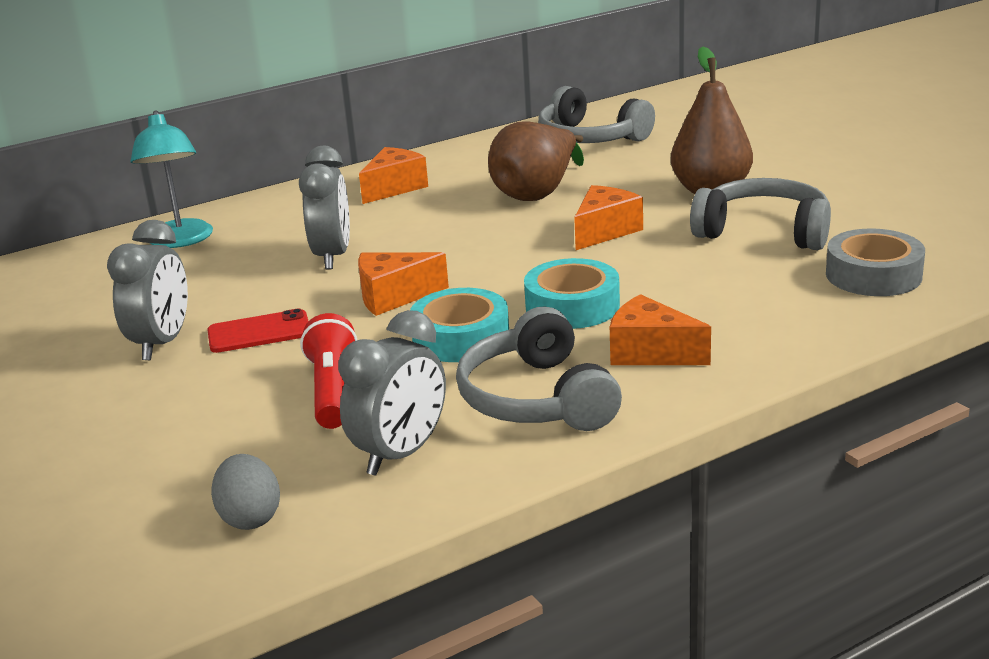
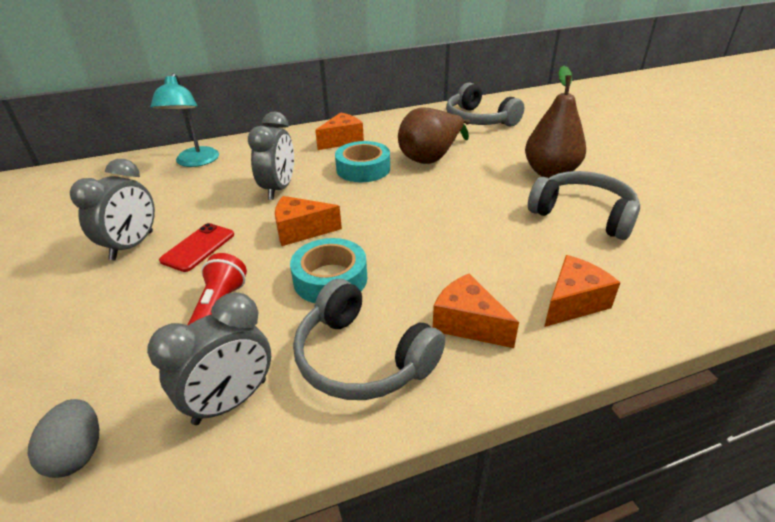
camera: 10 degrees right, 10 degrees up
(259, 332) = (198, 247): red phone -> red phone turned 60 degrees counterclockwise
(537, 398) = (362, 358): grey headphones -> grey headphones turned 45 degrees counterclockwise
(572, 306) = (422, 262): turquoise tape -> turquoise tape (363, 169)
(605, 231) = (466, 196): orange cheese -> orange cheese (573, 303)
(873, 275) = (666, 272): grey tape -> none

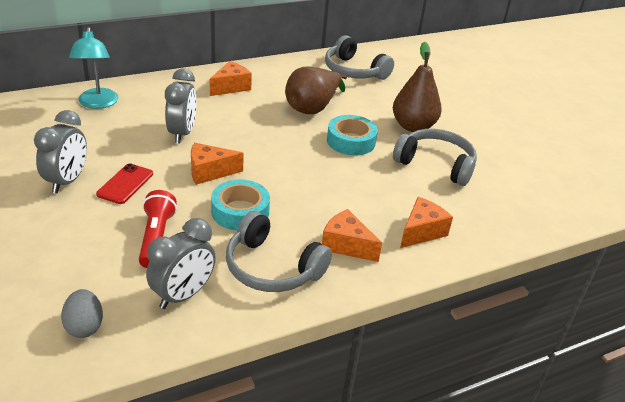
camera: 10 degrees left, 0 degrees up
(363, 169) = (254, 117): turquoise tape -> turquoise tape (351, 141)

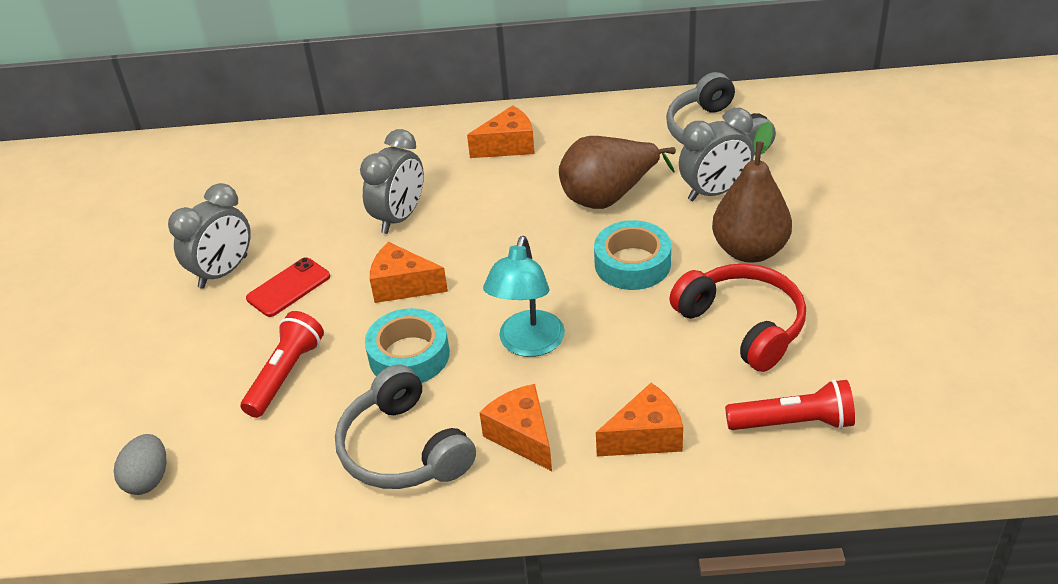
camera: 30 degrees right, 5 degrees up
(97, 103) = (316, 155): turquoise lamp -> turquoise lamp (528, 344)
(183, 295) = (275, 463): grey clock -> grey clock (714, 192)
(435, 164) = (742, 325): grey headphones -> red headphones
(497, 209) = (793, 423): none -> red flashlight

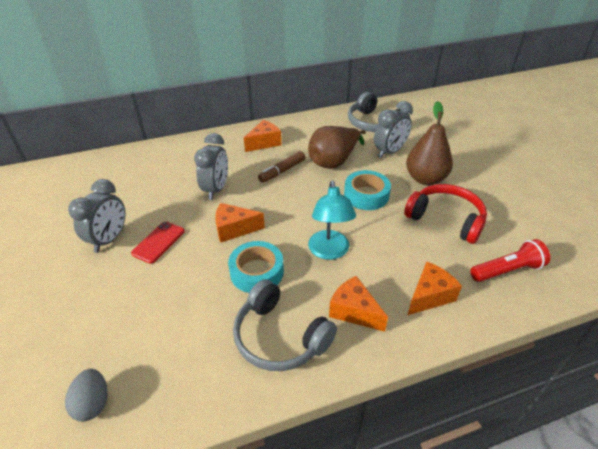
camera: 20 degrees left, 0 degrees up
(285, 374) = (176, 300): red flashlight -> none
(515, 201) = (282, 171): none -> brown marker

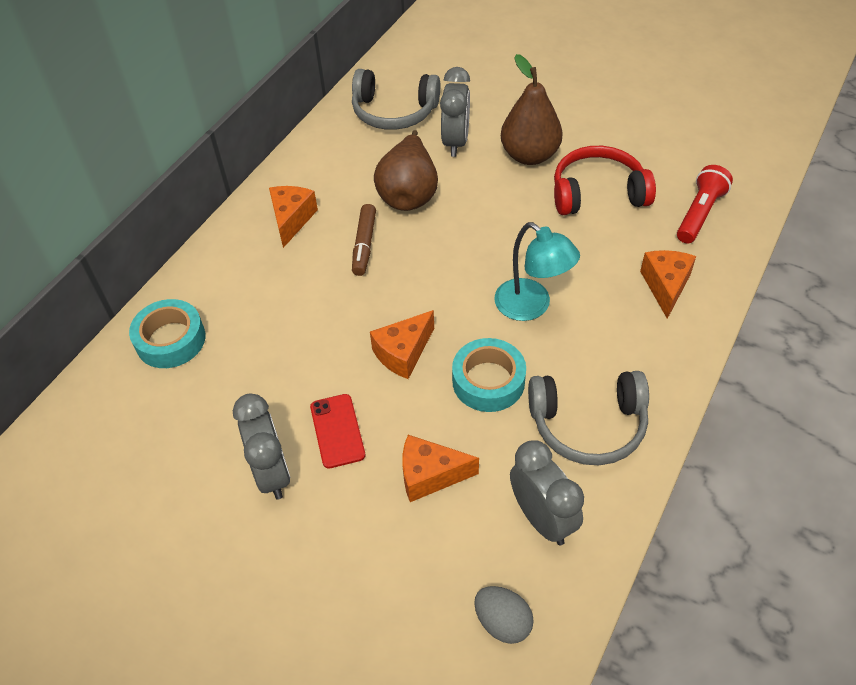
camera: 40 degrees left, 10 degrees up
(216, 189) = (316, 321): grey clock -> grey clock (542, 518)
(354, 311) = (621, 350): orange cheese -> orange cheese (430, 475)
(366, 195) = (493, 215): turquoise tape -> turquoise tape (170, 340)

